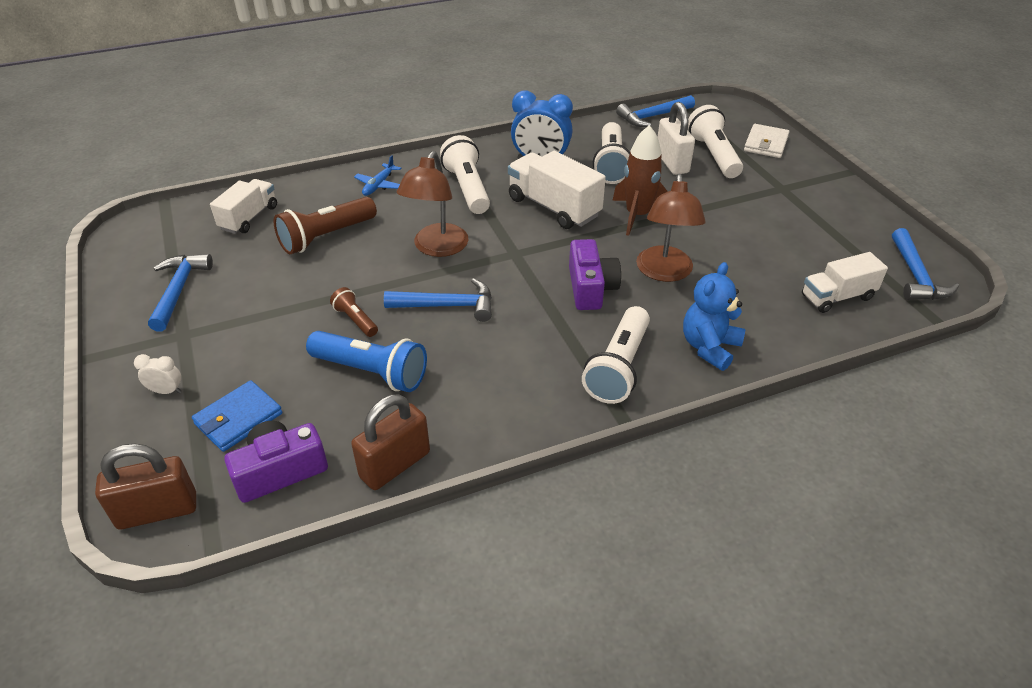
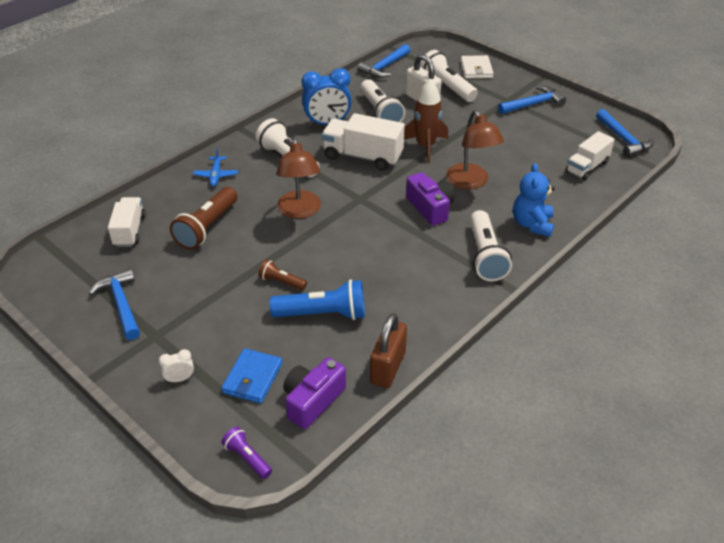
camera: 25 degrees left, 0 degrees up
(157, 511) = (247, 458): brown padlock -> purple flashlight
(447, 306) = (341, 251): blue hammer -> blue hammer (533, 104)

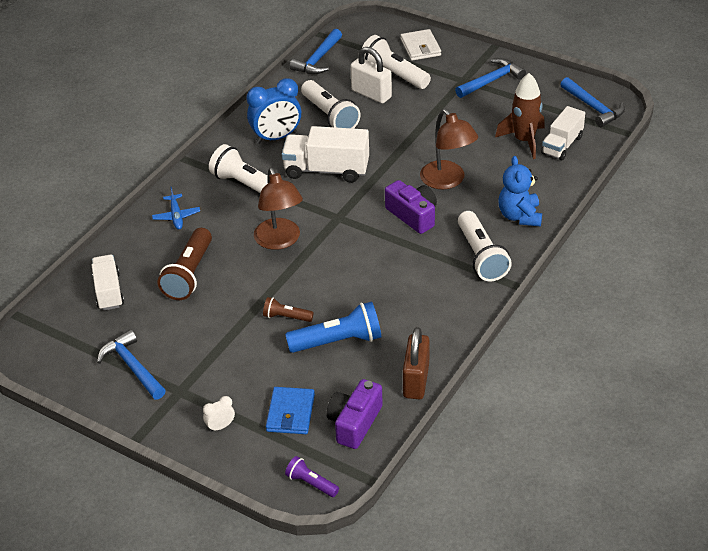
camera: 10 degrees left, 0 degrees up
(425, 146) = (389, 148): brown rocket -> brown rocket (524, 141)

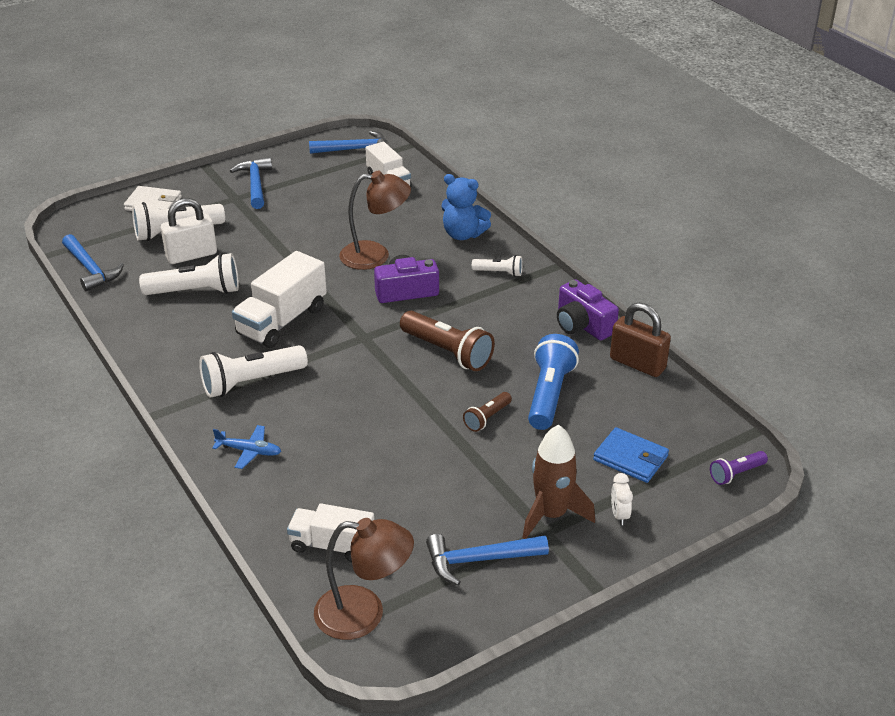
camera: 65 degrees left, 5 degrees down
(189, 274) = (360, 470): brown flashlight -> brown flashlight (448, 352)
(276, 138) = (191, 337): blue clock -> none
(280, 241) = (365, 387): brown lamp -> brown lamp (364, 614)
(354, 423) = (670, 420): purple camera -> purple camera (582, 325)
(481, 256) = (499, 273): white flashlight -> white flashlight, size x0.54
(524, 141) = (361, 197): brown rocket -> brown rocket (551, 515)

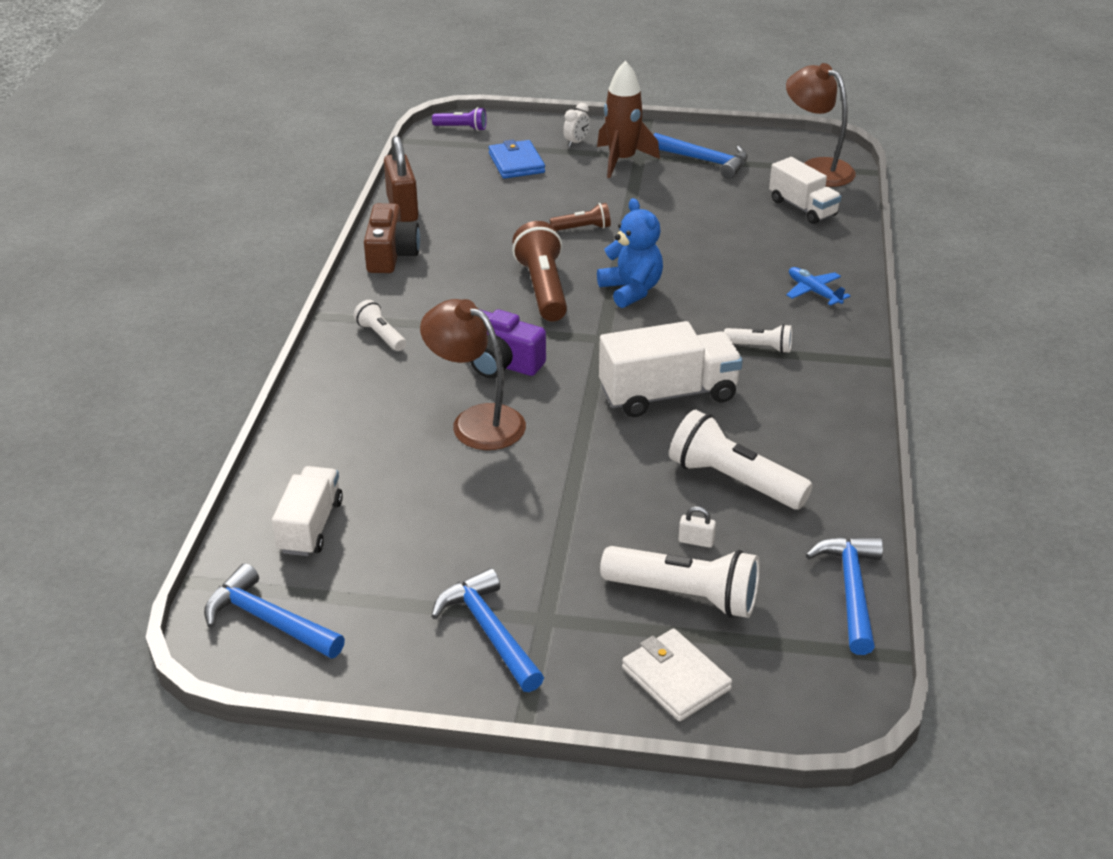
camera: 140 degrees left, 0 degrees up
(191, 255) = (696, 541): white padlock -> white padlock, size x0.43
(251, 382) = (760, 347): white flashlight -> white flashlight, size x0.54
(255, 184) = (489, 631): blue hammer -> blue hammer turned 120 degrees clockwise
(463, 234) = (345, 397): blue teddy bear -> blue teddy bear (631, 290)
(549, 394) = (508, 221): blue flashlight -> none
(582, 325) = (391, 254): purple camera -> brown camera

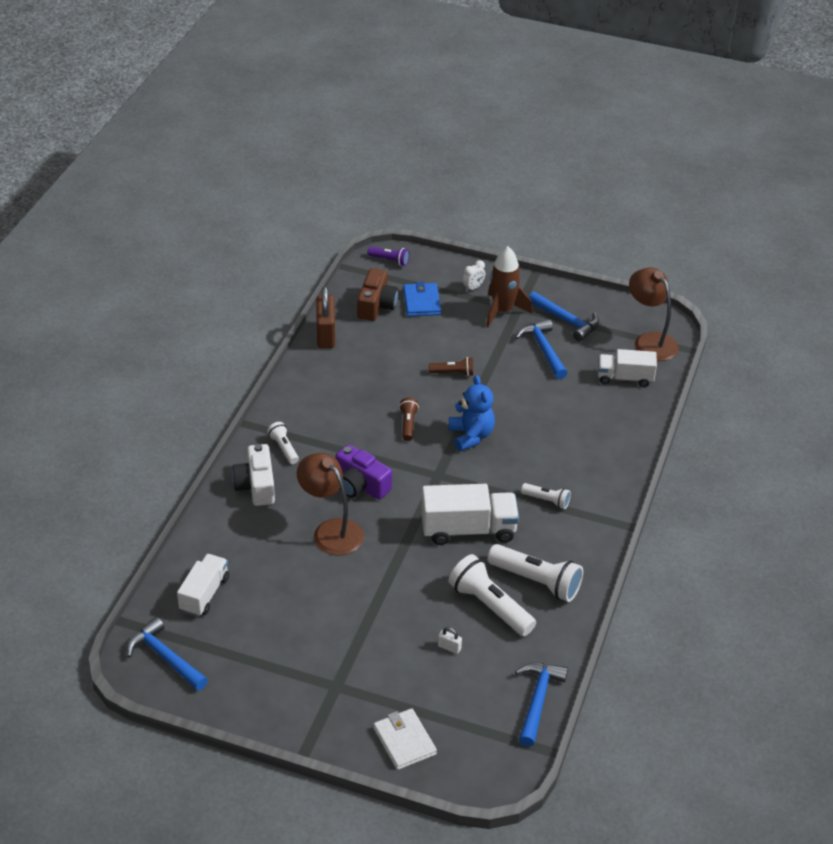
camera: 10 degrees right, 5 degrees up
(353, 383) = (256, 486): none -> white camera
(391, 254) = (307, 377): brown camera -> brown camera (376, 305)
(489, 631) = (298, 689): blue hammer -> blue hammer (543, 349)
(543, 288) = (408, 424): brown flashlight -> brown flashlight, size x0.54
(685, 596) = (429, 685): white flashlight -> white flashlight (537, 581)
(802, 208) = (625, 378): white truck -> white truck turned 120 degrees clockwise
(814, 292) = (603, 458): blue plane -> none

